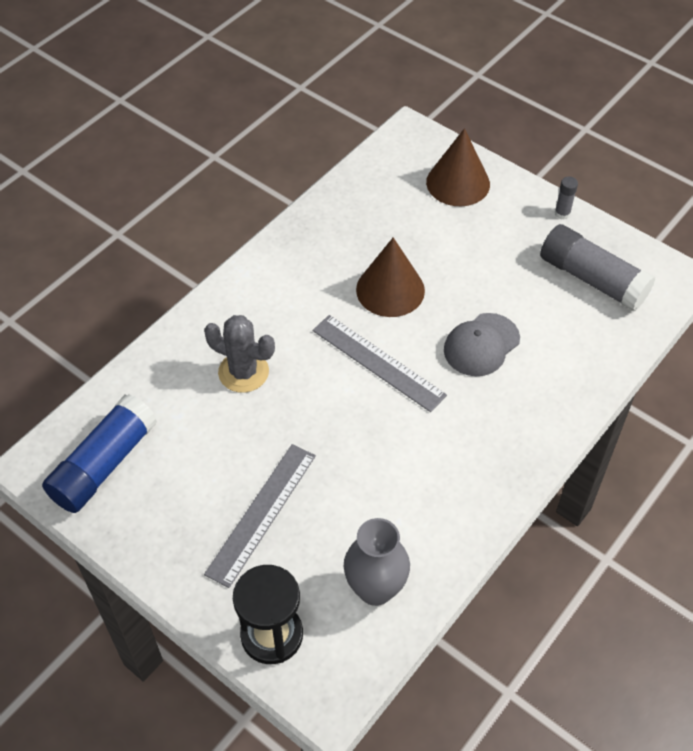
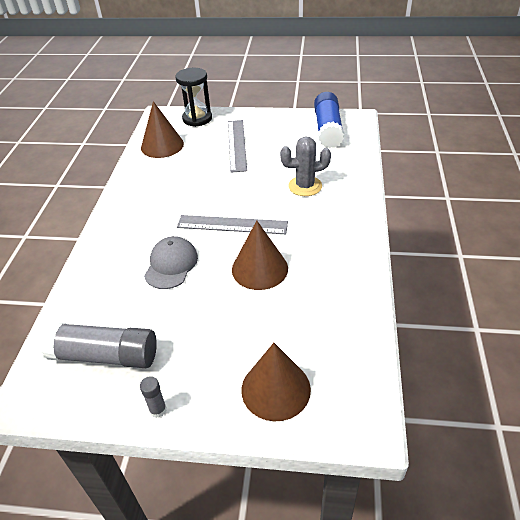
camera: 150 degrees right, 10 degrees down
(375, 589) = (162, 145): grey vase -> brown cone

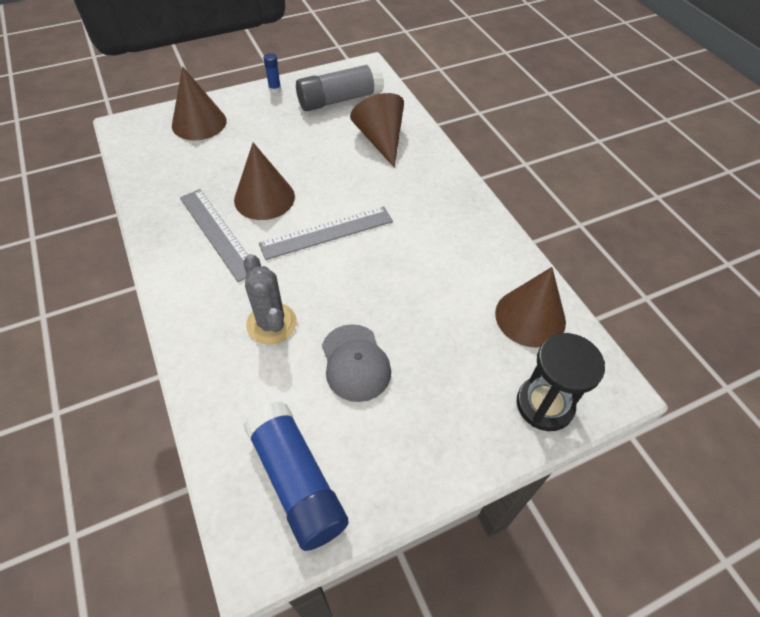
camera: 145 degrees right, 10 degrees up
(119, 287) = (380, 140): none -> brown cone
(158, 410) = (275, 89): grey glue stick -> blue glue stick
(171, 265) = (353, 171): grey cap -> grey cap (355, 362)
(237, 145) = (424, 366): grey ruler -> grey ruler (217, 233)
(305, 186) = (271, 323): grey cactus -> grey cactus turned 75 degrees counterclockwise

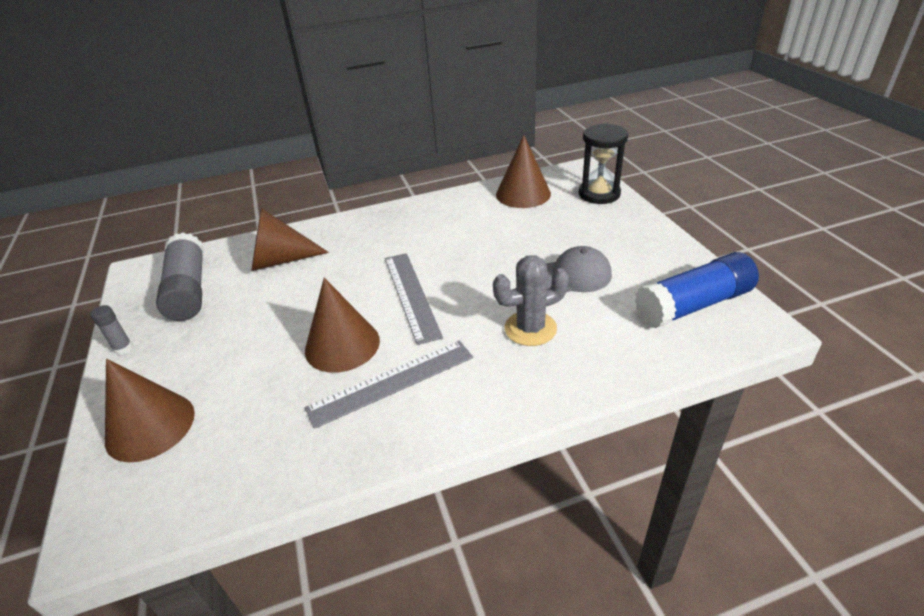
camera: 80 degrees left, 15 degrees down
(275, 89) = (123, 348): blue glue stick -> grey glue stick

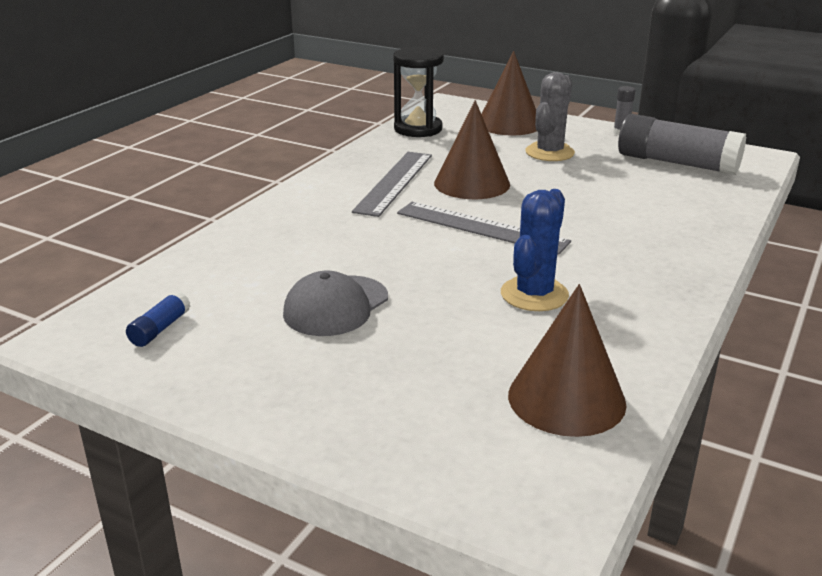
camera: 135 degrees right, 10 degrees down
(280, 260) = (665, 203): brown cone -> none
(461, 238) = (534, 294): none -> blue cactus
(530, 328) = (326, 246): grey cactus -> grey cactus (549, 152)
(599, 194) = (439, 460): black hourglass -> black hourglass (418, 129)
(693, 305) = (160, 329): blue glue stick -> blue glue stick, size x0.43

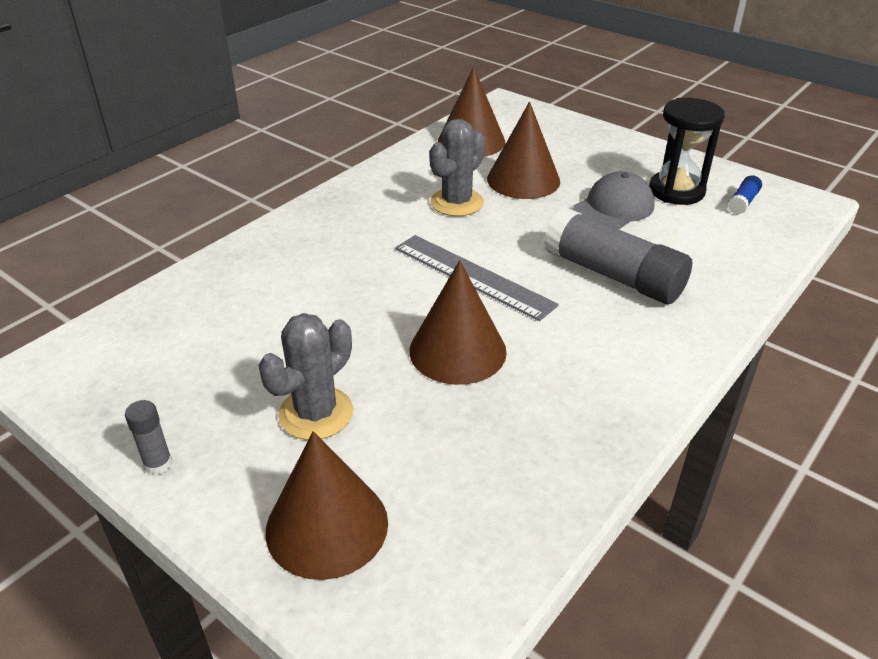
camera: 170 degrees left, 10 degrees up
(394, 182) = (557, 365): grey ruler -> none
(418, 129) = (501, 527): black hourglass -> black hourglass (676, 191)
(460, 334) = (523, 180): none -> brown cone
(534, 294) = (456, 203): blue cactus -> grey cactus
(677, 163) = (164, 364): grey glue stick -> grey glue stick (613, 275)

